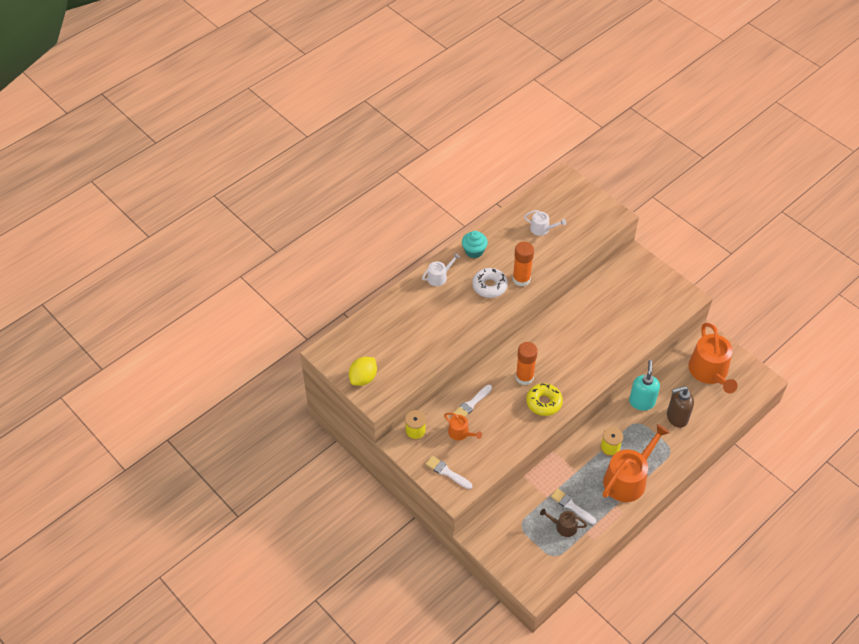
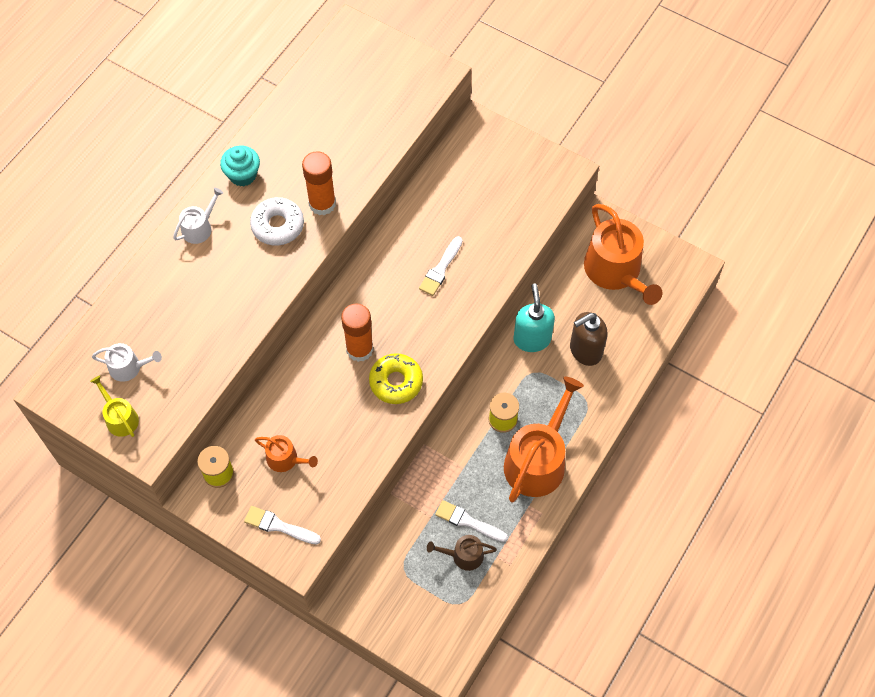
camera: 15 degrees left, 10 degrees up
(363, 378) = (120, 418): yellow lemon -> yellow watering can
(471, 404) = (291, 409): white brush -> white brush (440, 269)
(542, 229) = (335, 117): white watering can -> white watering can (129, 367)

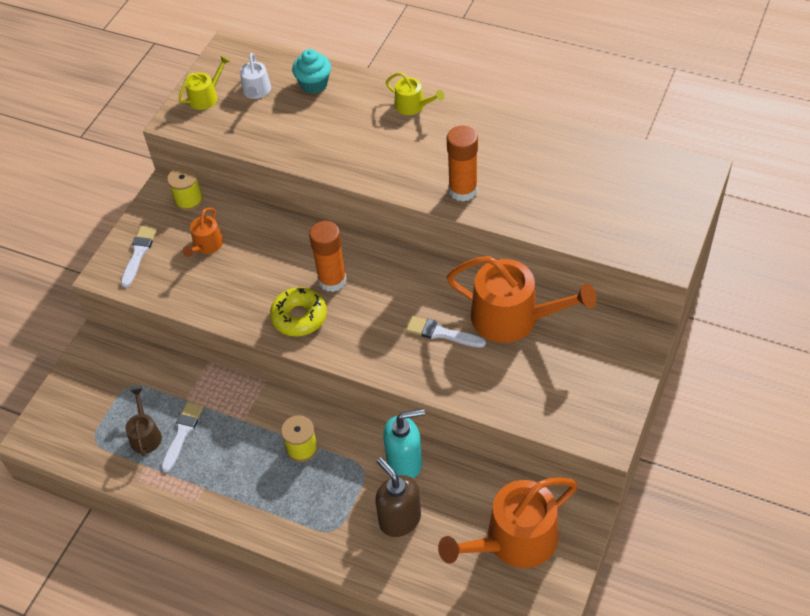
camera: 85 degrees right, 10 degrees down
(199, 227) = (413, 106): white watering can -> yellow watering can
(243, 175) = (481, 124): turquoise cupcake -> turquoise cupcake (314, 84)
(278, 226) = (428, 161): white donut -> none
(538, 460) = (257, 489): orange watering can -> orange watering can (513, 317)

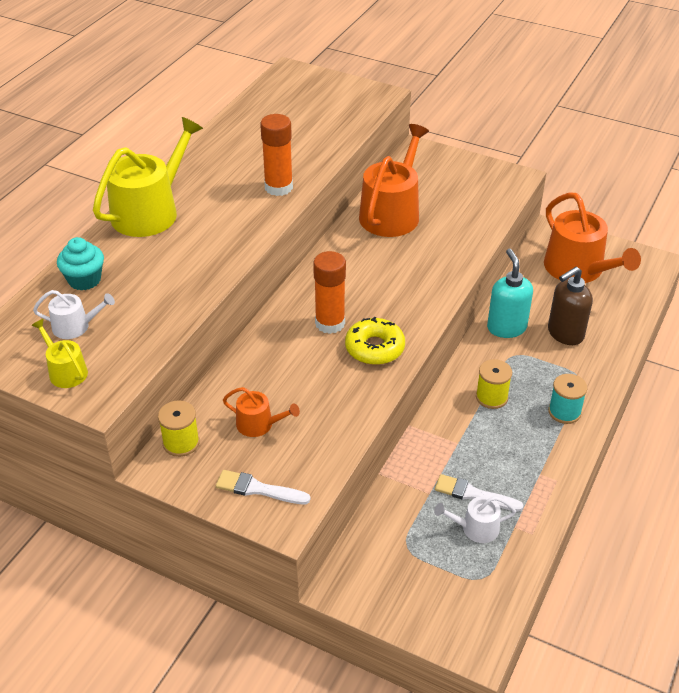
camera: 90 degrees left, 10 degrees down
(145, 435) = (475, 528): brown watering can -> white watering can
(283, 513) = (564, 412): none -> turquoise spool
(413, 106) = (150, 211): yellow watering can -> yellow watering can, size x2.05
(441, 333) = (405, 255): white brush -> none

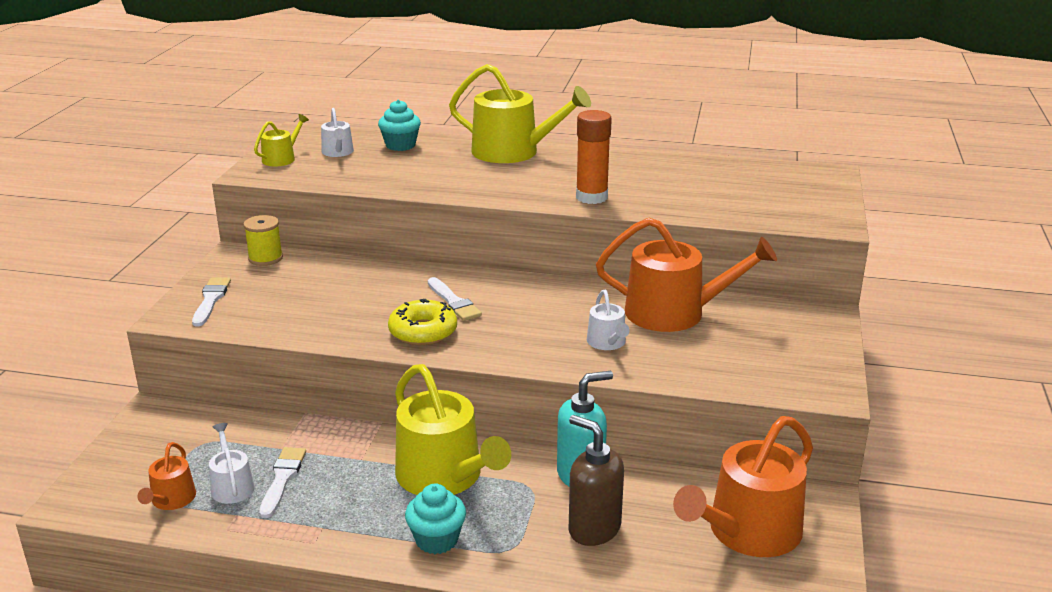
camera: 75 degrees right, 15 degrees down
(259, 424) = (294, 288): orange watering can -> orange watering can (171, 500)
(330, 323) = (454, 302): orange glue stick -> white brush
(425, 254) = (607, 343): none -> white watering can
(491, 397) = (445, 476): yellow spool -> yellow watering can
(564, 412) = (436, 540): turquoise spool -> turquoise cupcake

